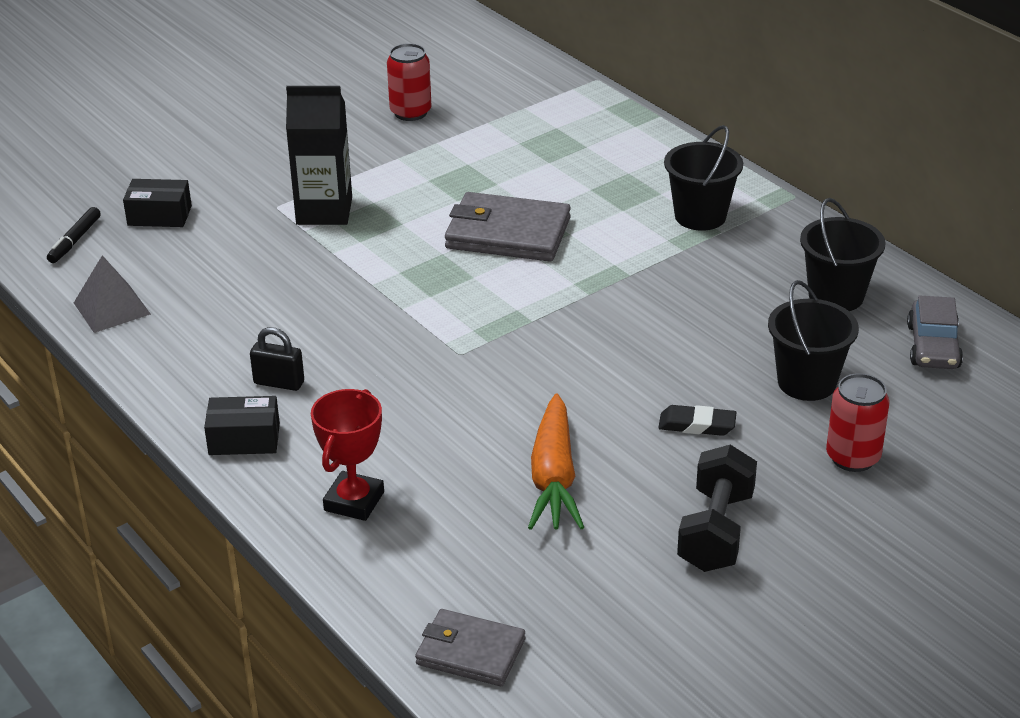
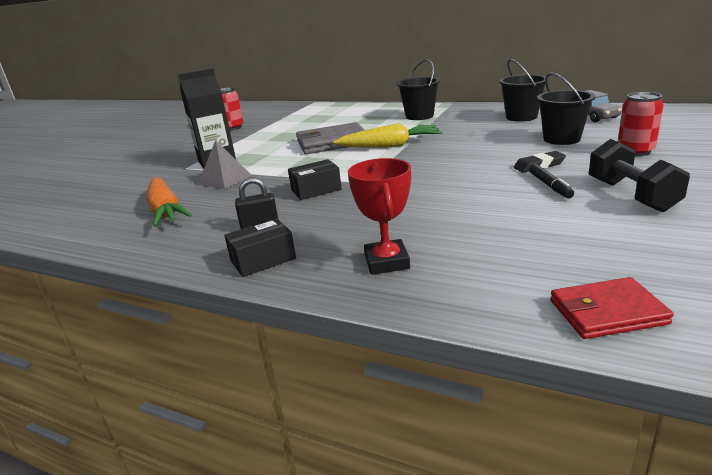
camera: 25 degrees left, 10 degrees down
(75, 241) = (50, 214): black marker -> black marker (550, 186)
(112, 308) = (99, 232): grey pyramid -> grey pyramid (225, 179)
(159, 215) = (108, 189): black box -> black box (316, 190)
(470, 652) = (607, 312): grey wallet -> red wallet
(554, 477) = (500, 207): orange carrot -> orange carrot (166, 211)
(572, 282) = (390, 146): none -> yellow carrot

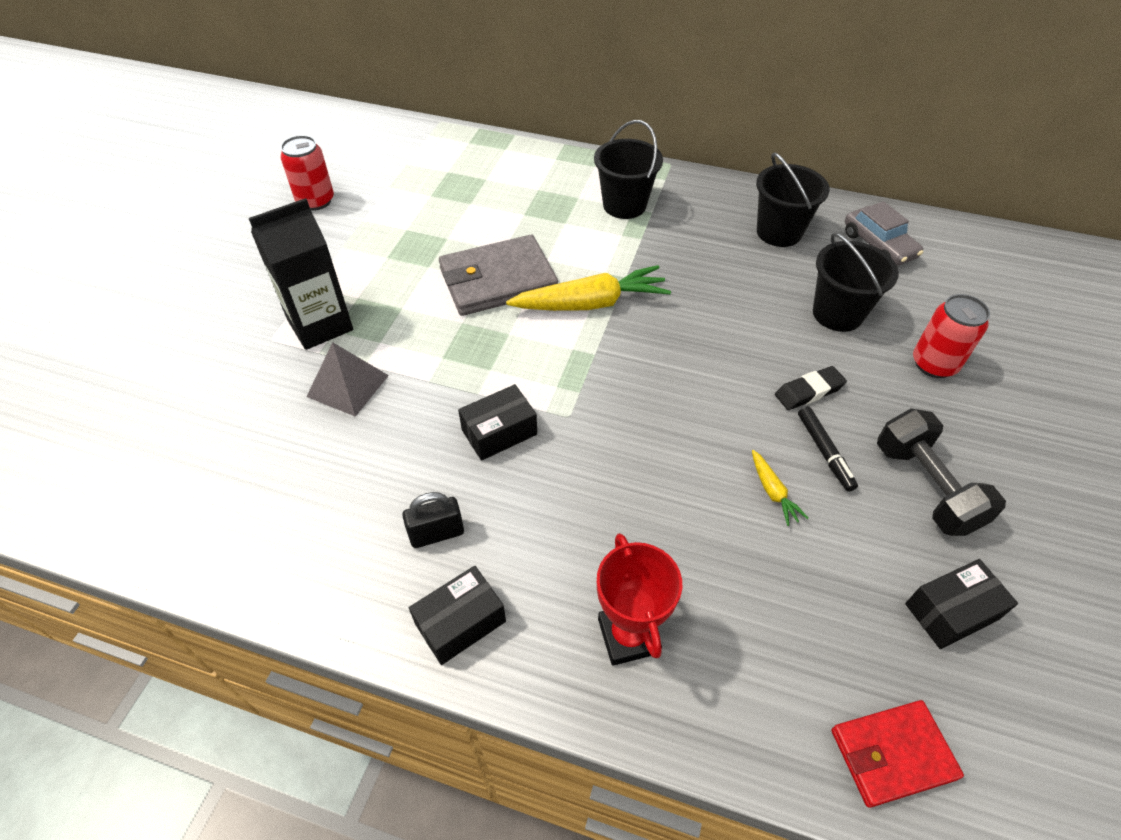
camera: 10 degrees left, 25 degrees up
(166, 211) = (277, 476): orange carrot -> none
(508, 202) = (772, 492): none -> yellow carrot
(657, 245) = (951, 612): none -> black box

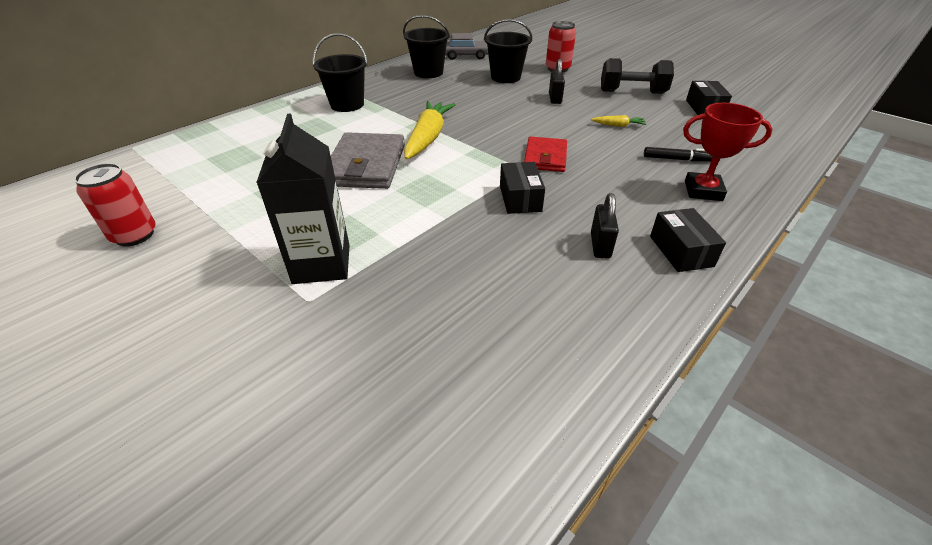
camera: 65 degrees left, 10 degrees down
(348, 385) = (415, 261): grey pyramid -> none
(809, 391) = (555, 98): black eraser -> black padlock
(824, 452) = (598, 106): black marker -> black marker (677, 159)
(892, 754) = (779, 141): red wallet -> red wallet (545, 157)

